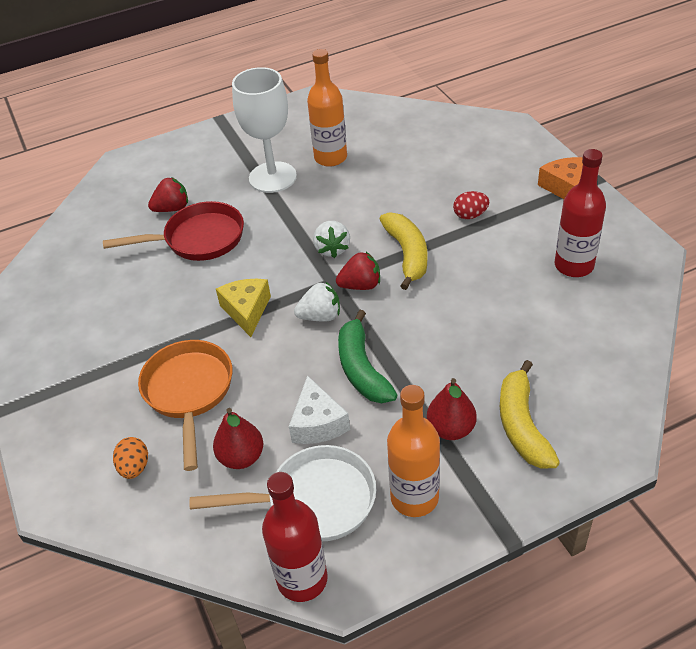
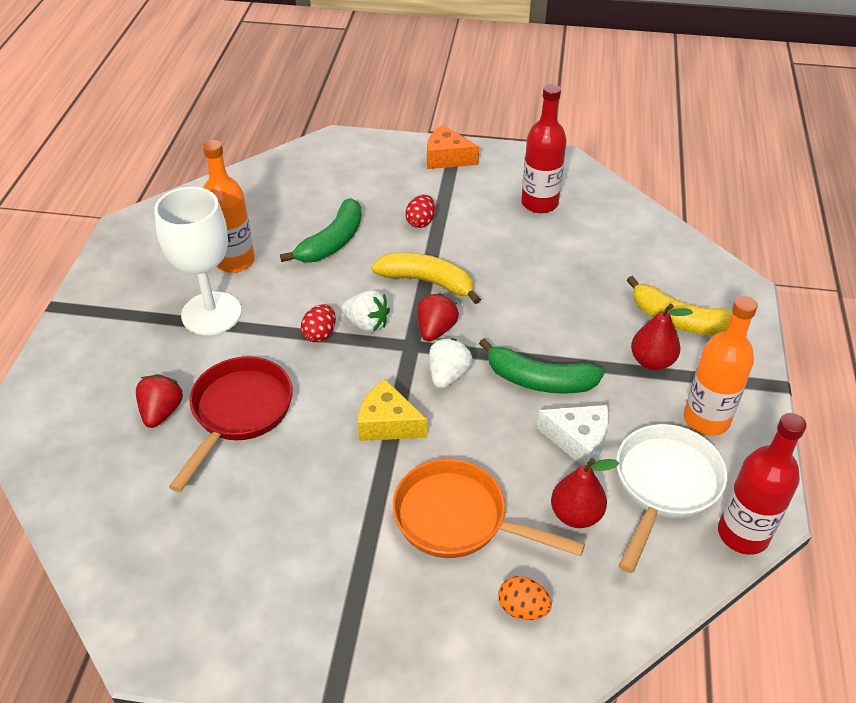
camera: 60 degrees left, 0 degrees up
(300, 233) = (320, 334): none -> red egg
(397, 187) = (332, 242): none -> green banana

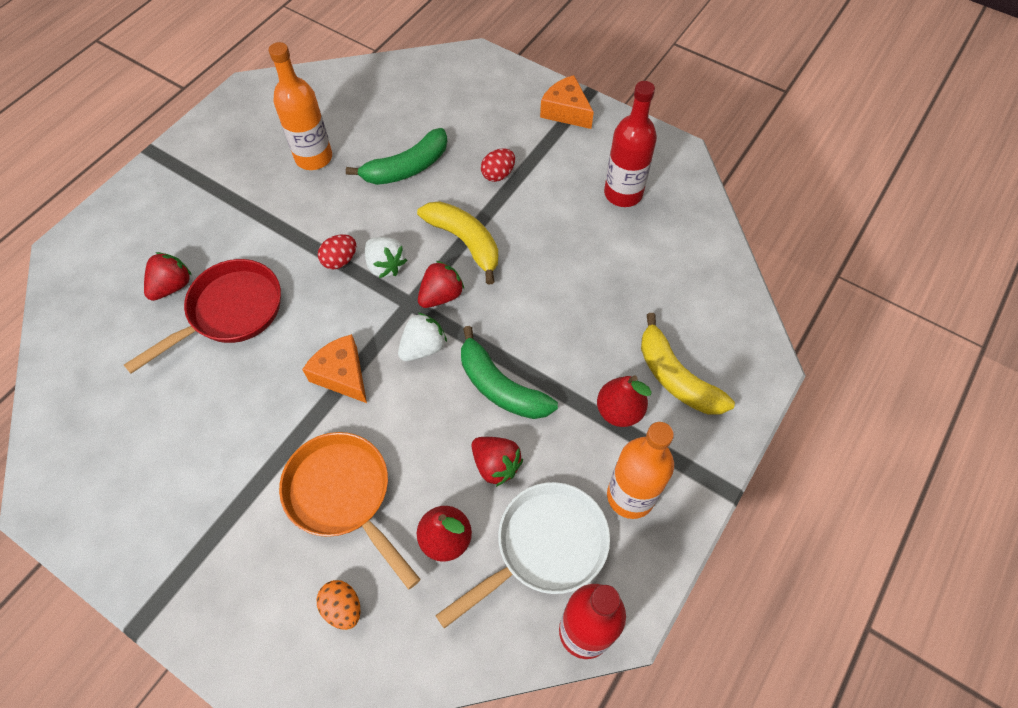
camera: 25 degrees right, 15 degrees up
(211, 313) = (264, 204): white goblet -> none
(387, 423) = (342, 375): yellow cheese -> orange cheese
(578, 441) = (496, 465): white cheese -> red strawberry

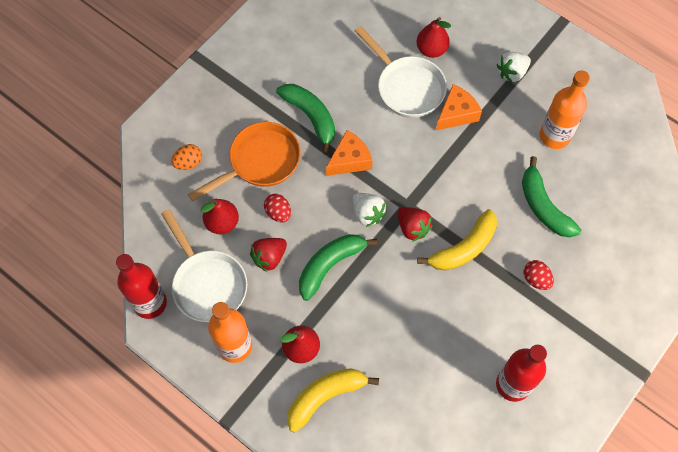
camera: 95 degrees right, 5 degrees up
(172, 286) = (431, 49): red strawberry -> red pear
(230, 312) = (407, 87): red pan -> white pan
(269, 431) = (311, 117): none -> green banana
(340, 260) = (449, 157): red egg -> red egg (278, 213)
(385, 266) = (443, 189): white strawberry -> white strawberry (512, 73)
(566, 111) = (614, 346): orange cheese -> orange cheese (456, 114)

